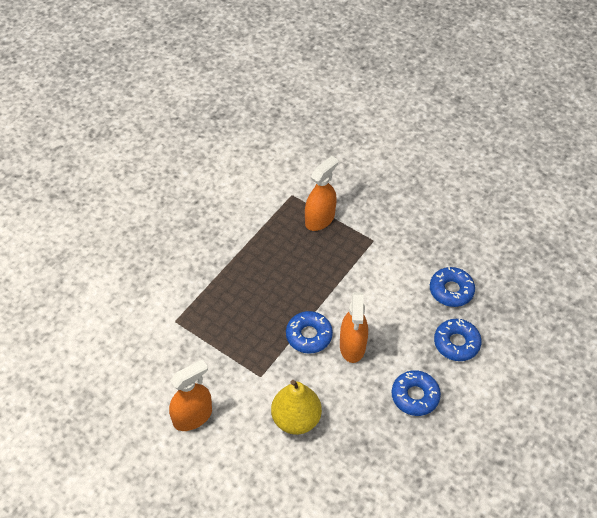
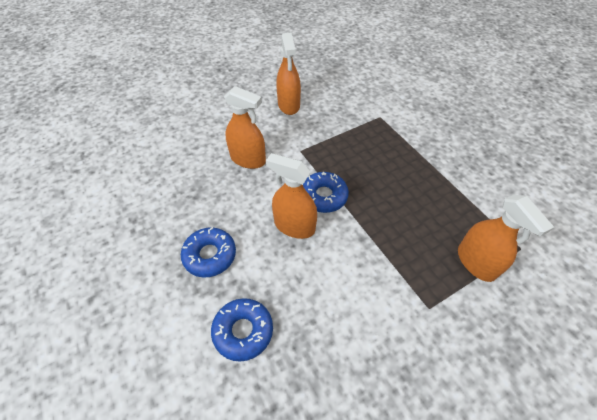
camera: 115 degrees right, 0 degrees up
(296, 419) = (248, 159): yellow pear -> orange spray bottle
(451, 290) = (318, 367): blue donut -> none

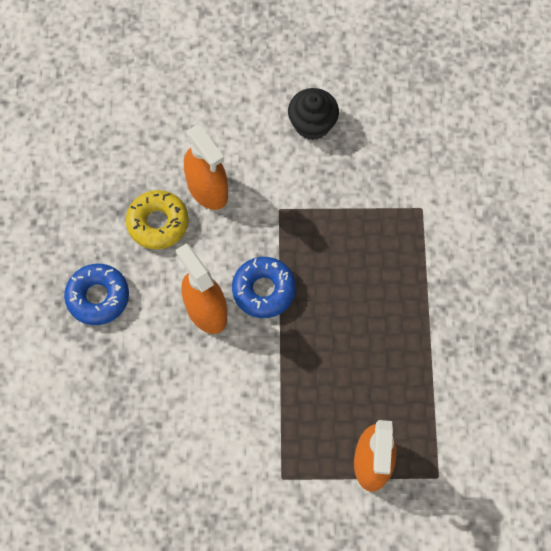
camera: 30 degrees right, 15 degrees up
(226, 191) = (158, 223): none -> yellow donut
(243, 331) = (88, 396): blue donut -> none
(289, 105) = (312, 124): orange spray bottle -> black cupcake

